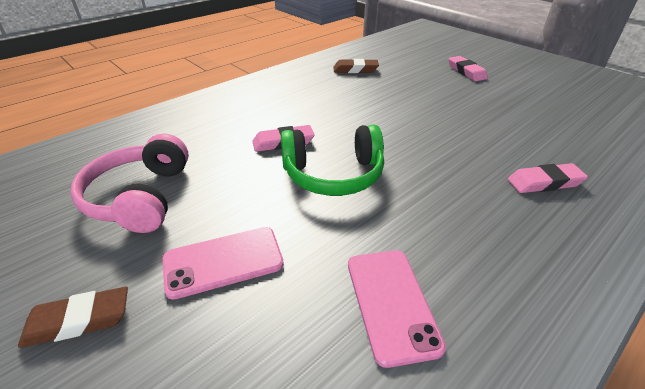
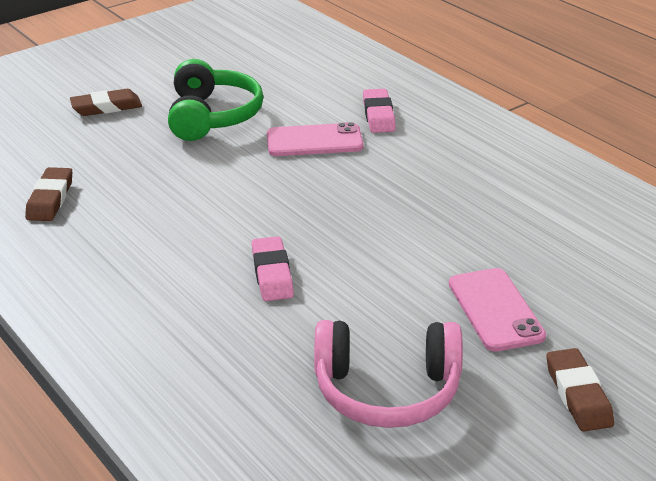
camera: 85 degrees left, 5 degrees down
(333, 174) = (352, 236): green headphones -> green headphones (212, 116)
(391, 303) = (533, 217): pink phone -> pink phone (314, 141)
(466, 72) = (106, 107): pink eraser -> brown eraser

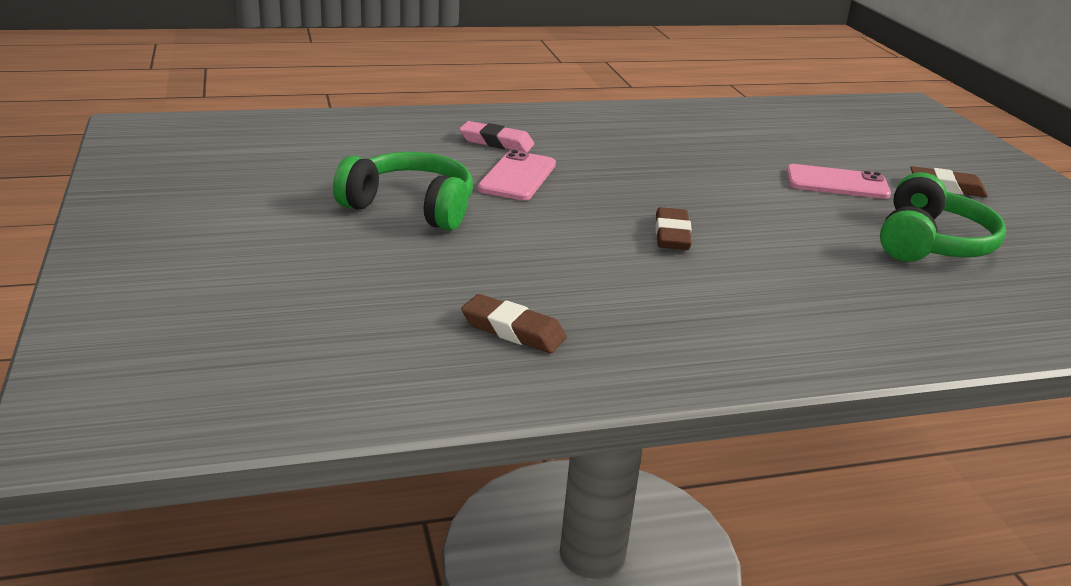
camera: 70 degrees left, 5 degrees down
(106, 107) = (313, 256): brown eraser -> brown eraser (672, 235)
(272, 274) = (745, 247): pink eraser -> none
(387, 390) = (931, 243): pink headphones -> green headphones

